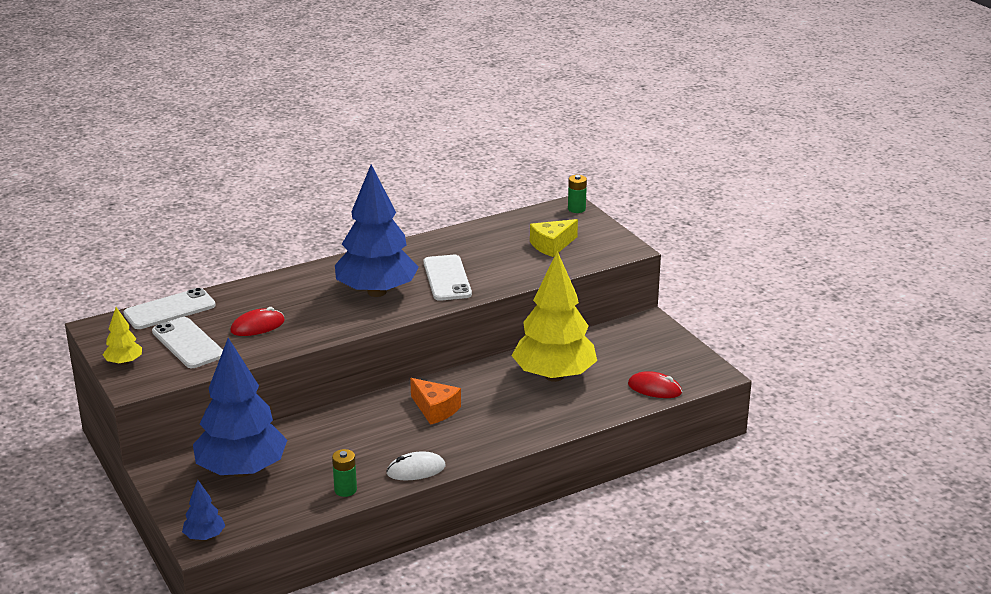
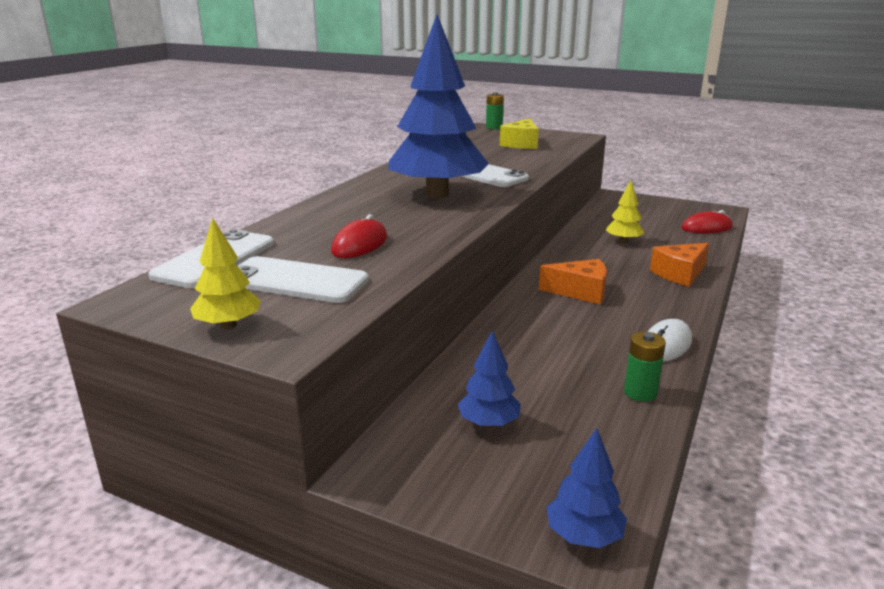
camera: 35 degrees left, 5 degrees down
(242, 470) = (488, 423): blue tree -> blue tree, size x0.43
(535, 423) = (680, 274): none -> orange cheese
(554, 376) = (623, 241): yellow tree -> yellow tree, size x0.43

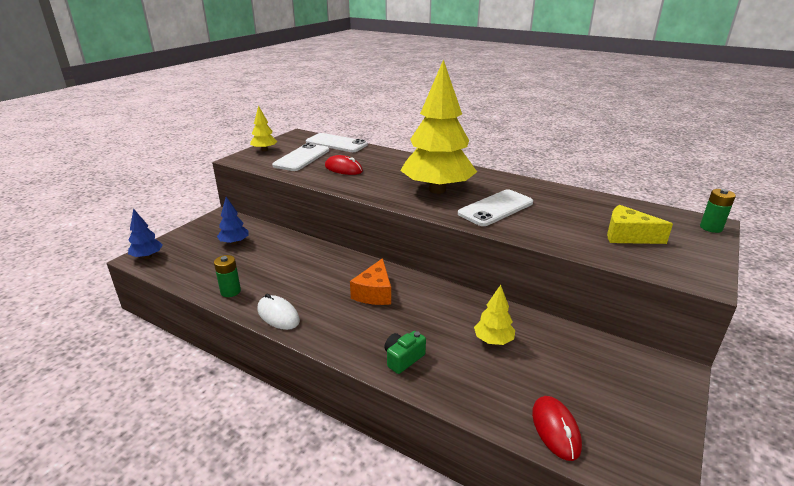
camera: 95 degrees right, 5 degrees up
(437, 194) = (437, 190): blue tree -> yellow tree
(680, 274) = (403, 358): orange cheese -> green camera

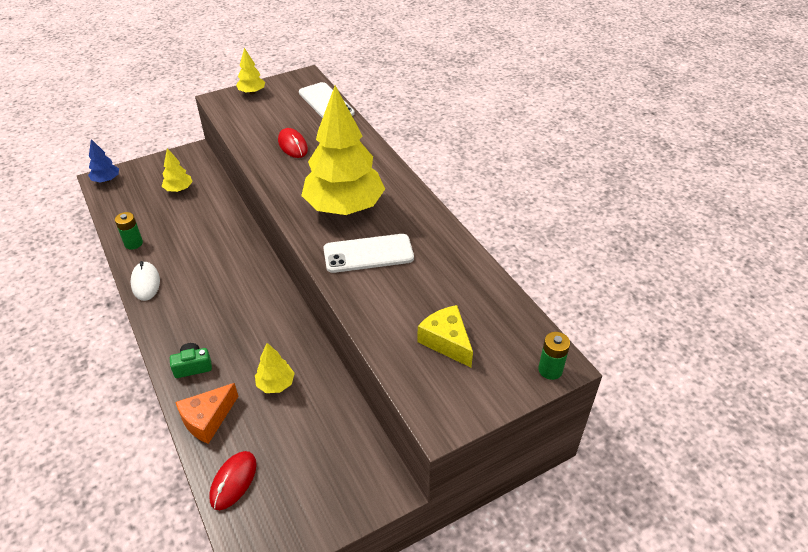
camera: 30 degrees right, 15 degrees up
(234, 243) = (179, 189): blue tree -> yellow tree
(302, 158) = (272, 116): white phone -> none
(374, 293) = (234, 292): orange cheese -> orange cheese (207, 419)

